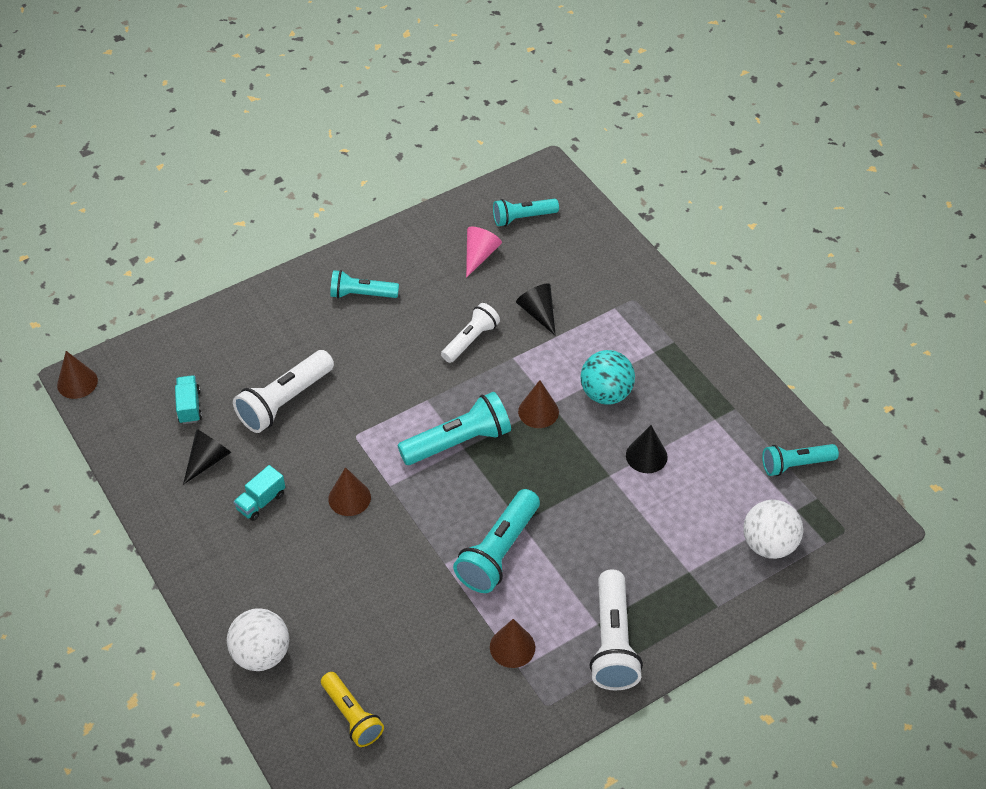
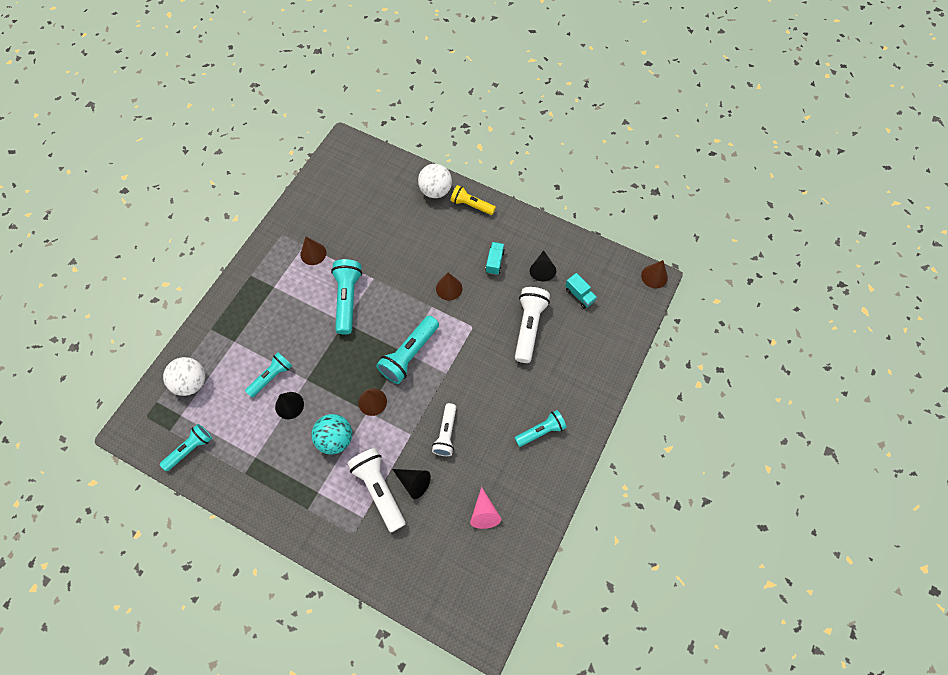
camera: 150 degrees right, 15 degrees up
(352, 715) = (373, 186): yellow flashlight -> yellow flashlight (471, 205)
(523, 218) = (474, 571): turquoise flashlight -> turquoise flashlight (271, 377)
(613, 642) = (261, 281): white flashlight -> white flashlight (379, 489)

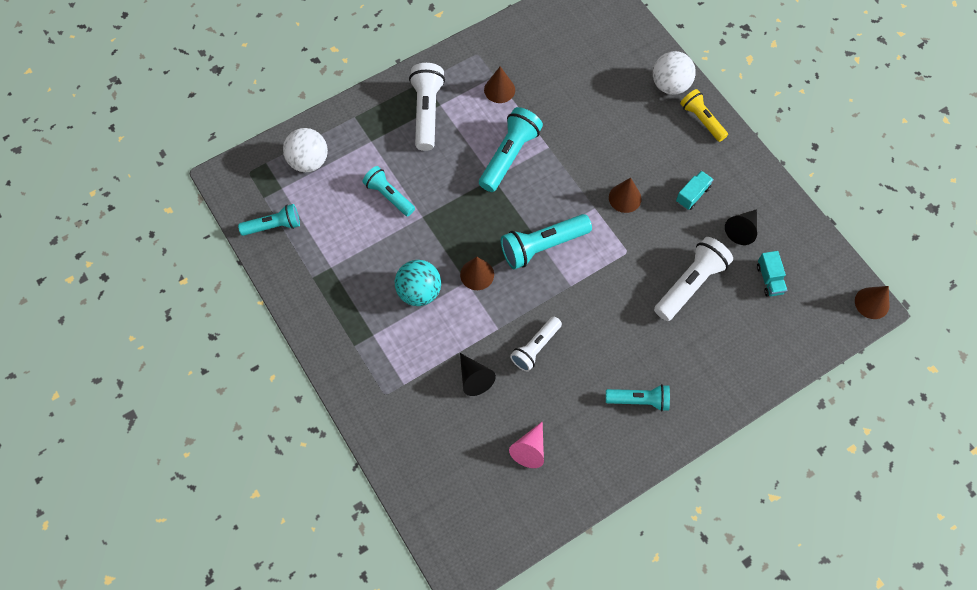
camera: 30 degrees right, 0 degrees up
(271, 377) = (389, 196): turquoise flashlight -> turquoise flashlight turned 120 degrees counterclockwise
(289, 405) = (391, 233): black cone -> none
(379, 489) = (435, 366): white flashlight -> white flashlight (426, 112)

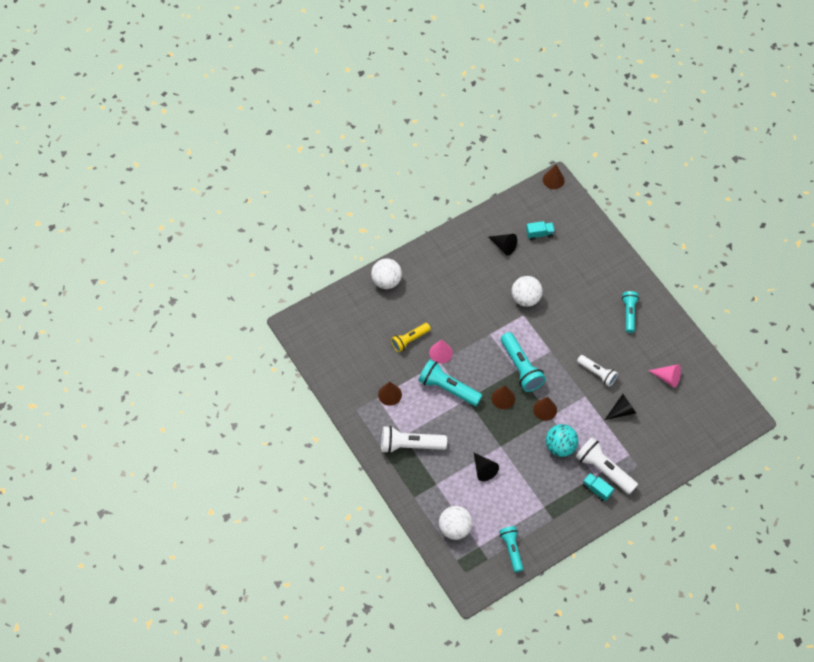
camera: 90 degrees left, 5 degrees down
(389, 196) = (483, 469): turquoise flashlight -> black cone
(563, 148) = (441, 353): none -> pink cone
(625, 198) = (481, 315): brown cone -> brown cone (503, 398)
(655, 256) = (525, 298): none -> white ball
(690, 284) = (545, 279): white flashlight -> white flashlight (604, 470)
(692, 195) = (477, 273): turquoise truck -> turquoise truck (596, 489)
(701, 120) = (416, 263): yellow flashlight -> yellow flashlight (410, 340)

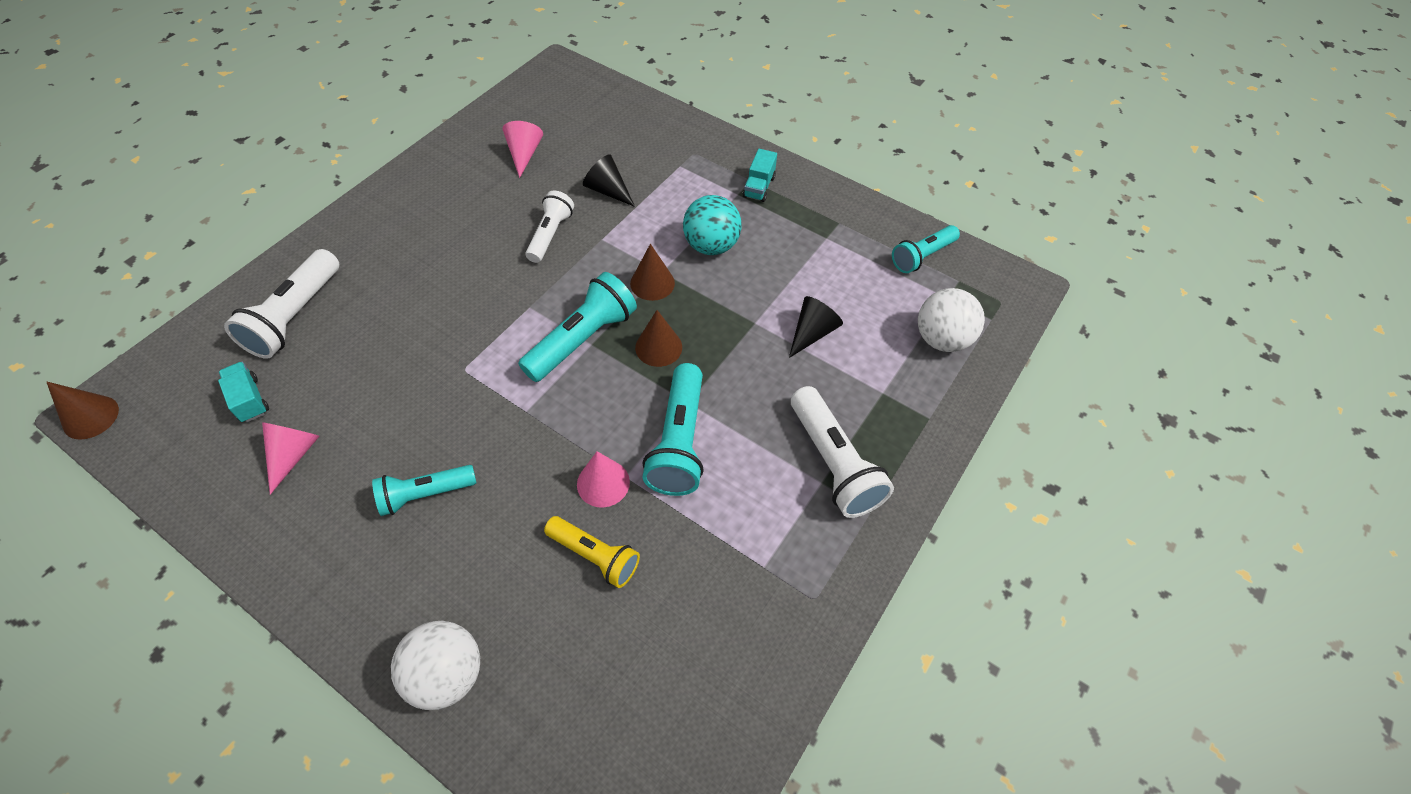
camera: 115 degrees left, 5 degrees down
(390, 394) = (744, 544): brown cone -> none
(503, 246) = (293, 455): black cone -> pink cone
(525, 298) = (422, 377): white ball -> none
(604, 470) = (721, 187): white flashlight -> white flashlight (295, 316)
(629, 314) = (414, 223): turquoise flashlight -> turquoise flashlight (425, 494)

